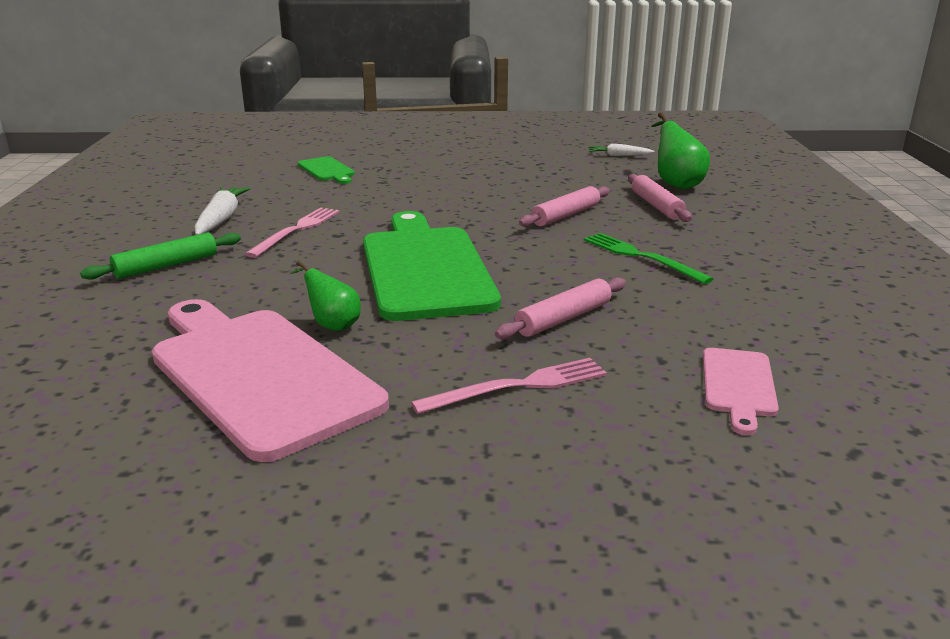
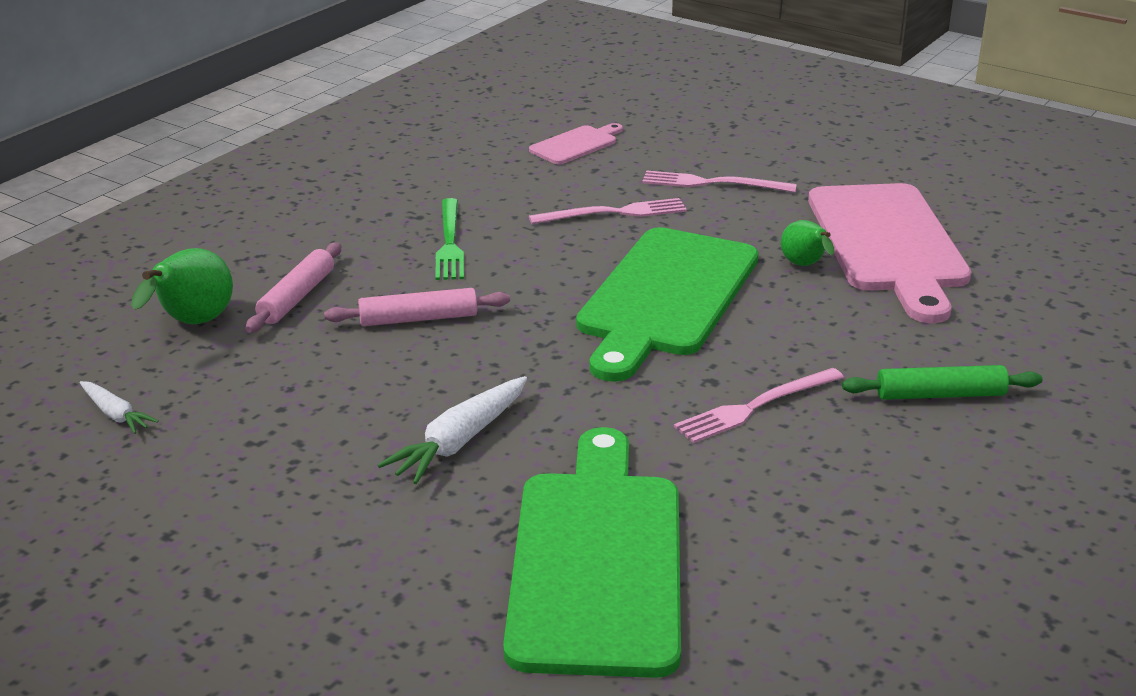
camera: 145 degrees left, 5 degrees up
(221, 219) = (844, 469): white carrot -> white carrot (459, 442)
(327, 170) = (596, 561): green cutting board -> green cutting board, size x2.19
(564, 319) = (614, 213): pink rolling pin -> pink fork

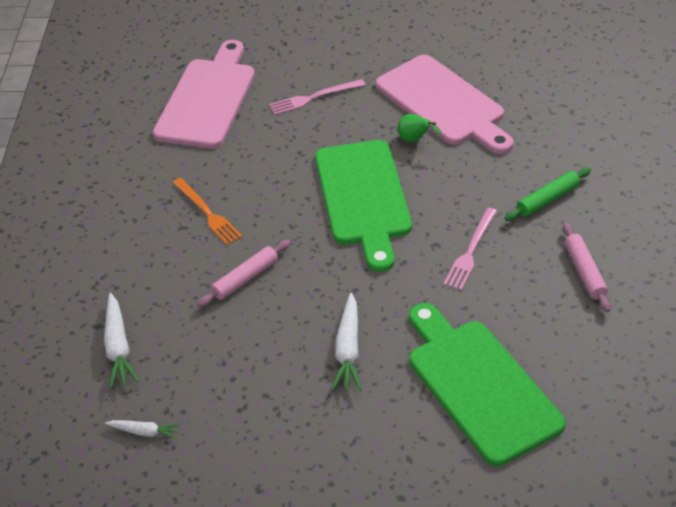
camera: 30 degrees left, 15 degrees up
(192, 324) = (118, 347): green pear -> white carrot
(297, 297) = (160, 297): pink rolling pin -> pink rolling pin (585, 272)
(449, 243) = (207, 213): green fork -> orange fork
(576, 144) = (207, 99): pink cutting board -> pink cutting board, size x2.19
(614, 213) = (280, 146): pink fork -> none

